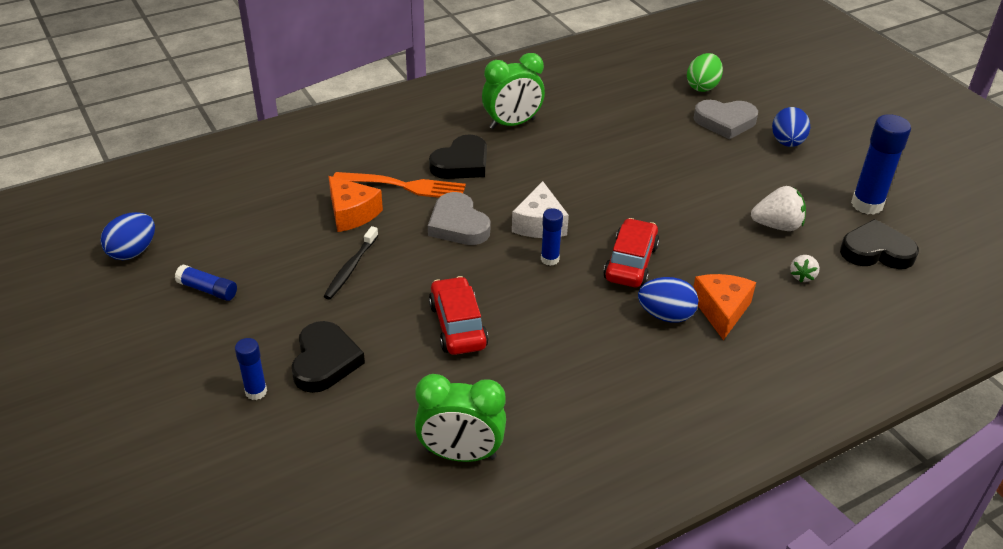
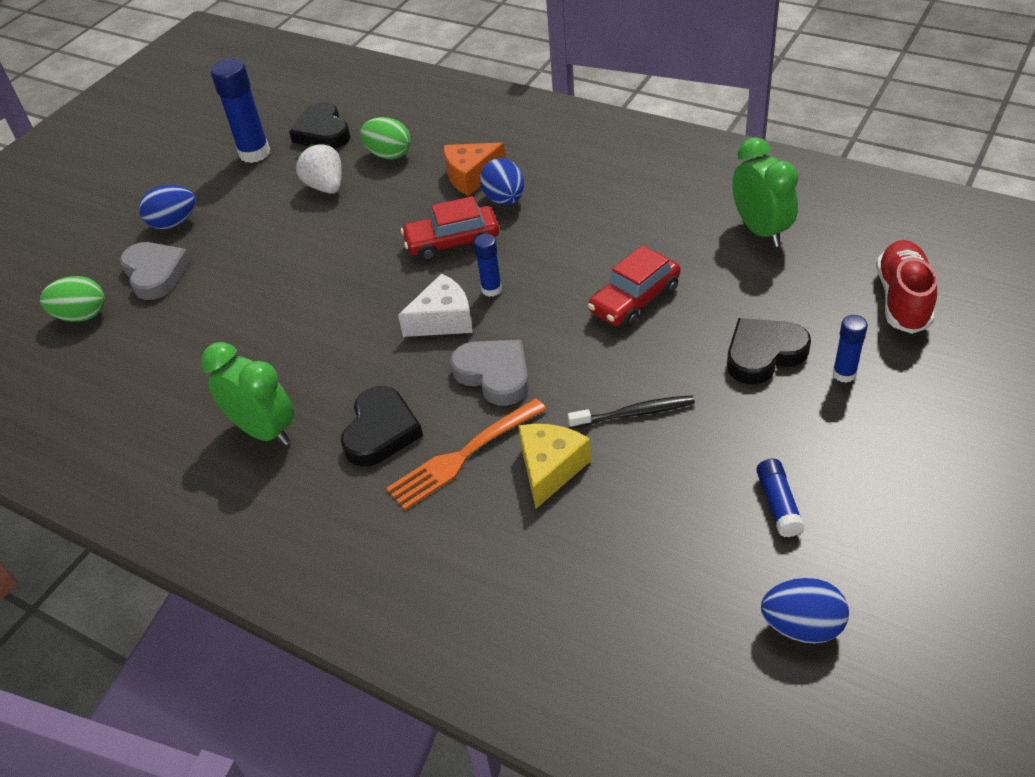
camera: 115 degrees left, 5 degrees up
(279, 487) = (902, 299): none -> red shoe
(351, 213) = (550, 469): orange cheese -> yellow cheese
(403, 186) = (464, 455): orange fork -> orange fork turned 105 degrees counterclockwise
(458, 225) = (494, 374): grey heart -> grey heart turned 75 degrees counterclockwise
(461, 163) = (381, 431): black heart -> black heart turned 90 degrees clockwise
(802, 276) = (388, 154): white strawberry -> green egg

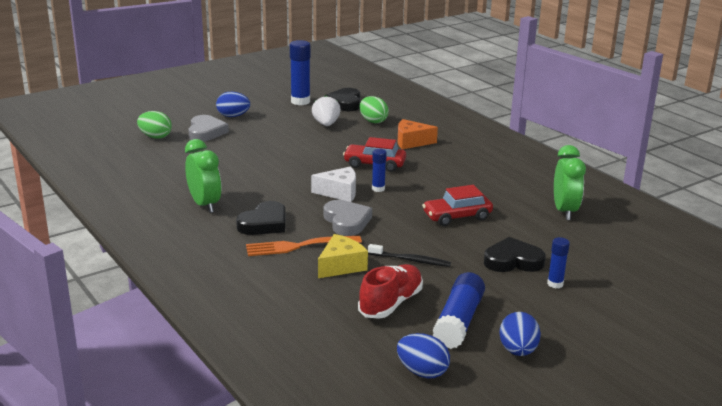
camera: 20 degrees right, 20 degrees down
(504, 199) = (421, 156): blue egg -> blue egg (518, 351)
(778, 504) = (458, 321): blue glue stick -> blue glue stick, size x1.80
(902, 299) = (627, 265): red shoe -> red shoe (391, 303)

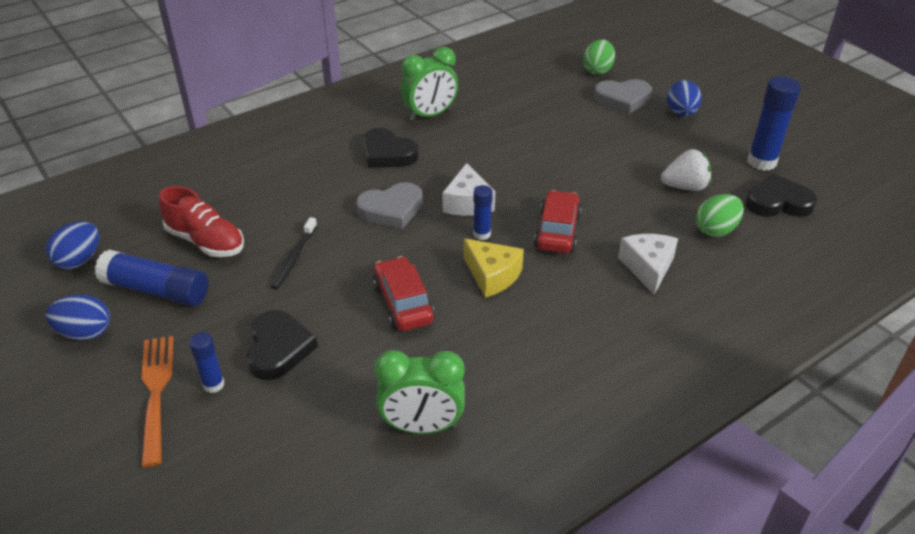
camera: 90 degrees right, 15 degrees up
(299, 246) = (336, 178): orange fork -> orange fork (156, 393)
(341, 266) = (289, 207): yellow cheese -> yellow cheese (492, 276)
(411, 142) = (648, 268): orange cheese -> white cheese

